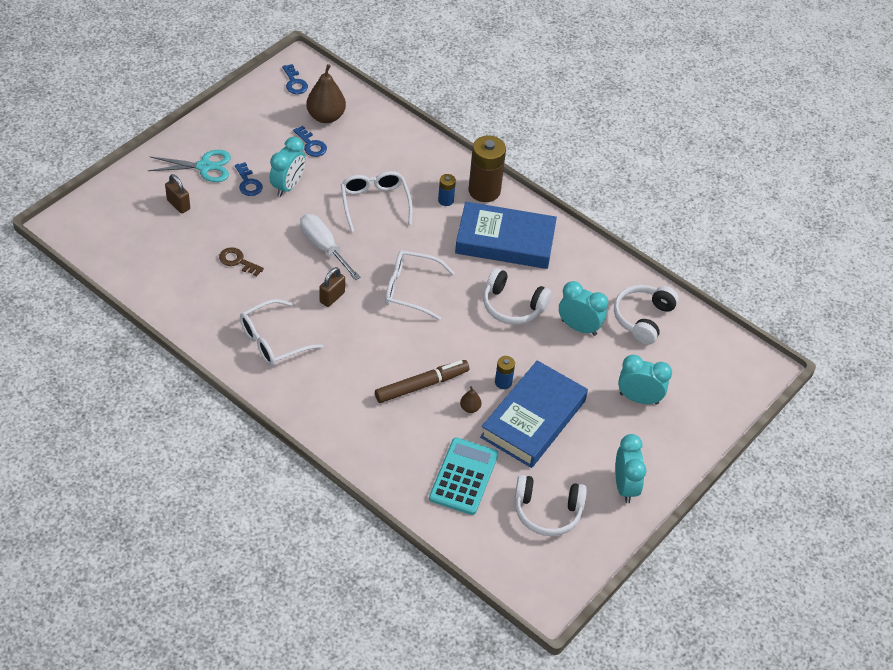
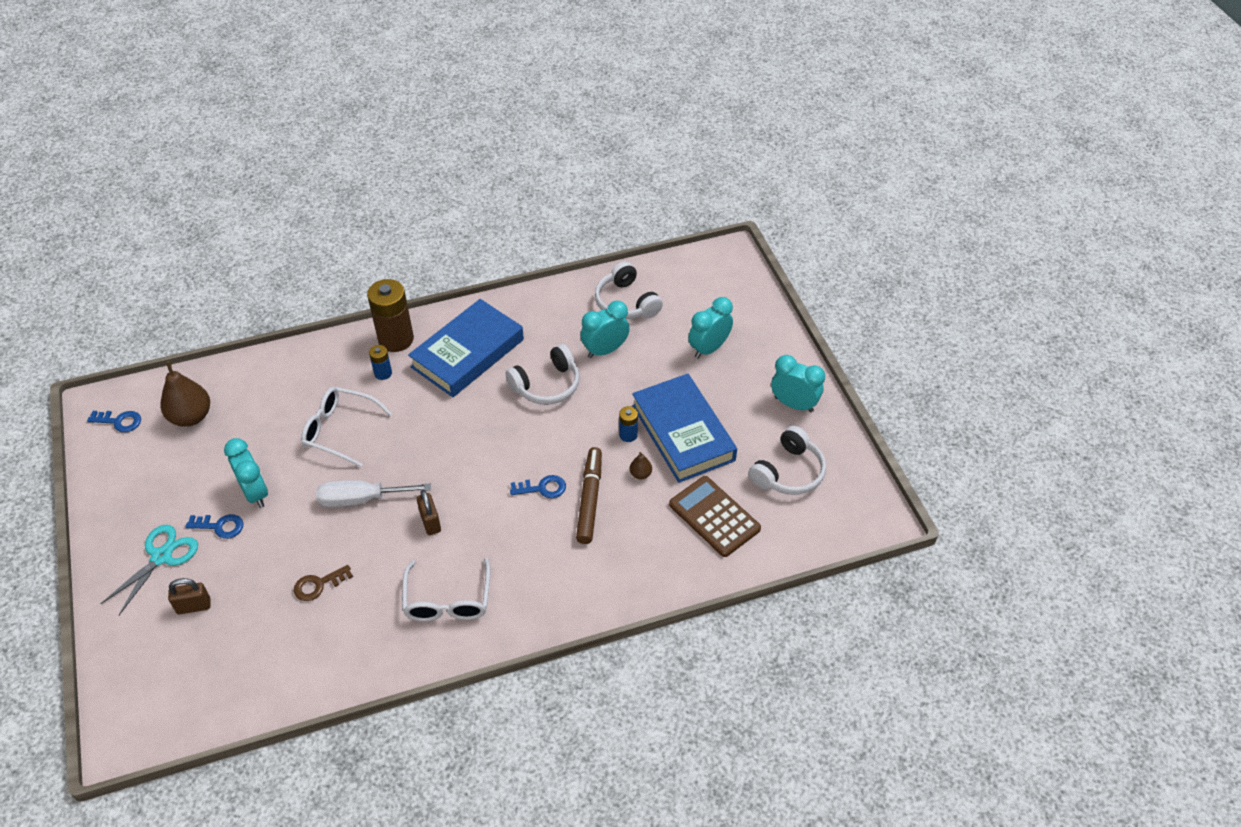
camera: 55 degrees left, 0 degrees up
(311, 145) = (217, 447): blue key -> blue key (542, 488)
(410, 289) = (469, 453): white glasses -> none
(464, 476) = (714, 516): turquoise calculator -> brown calculator

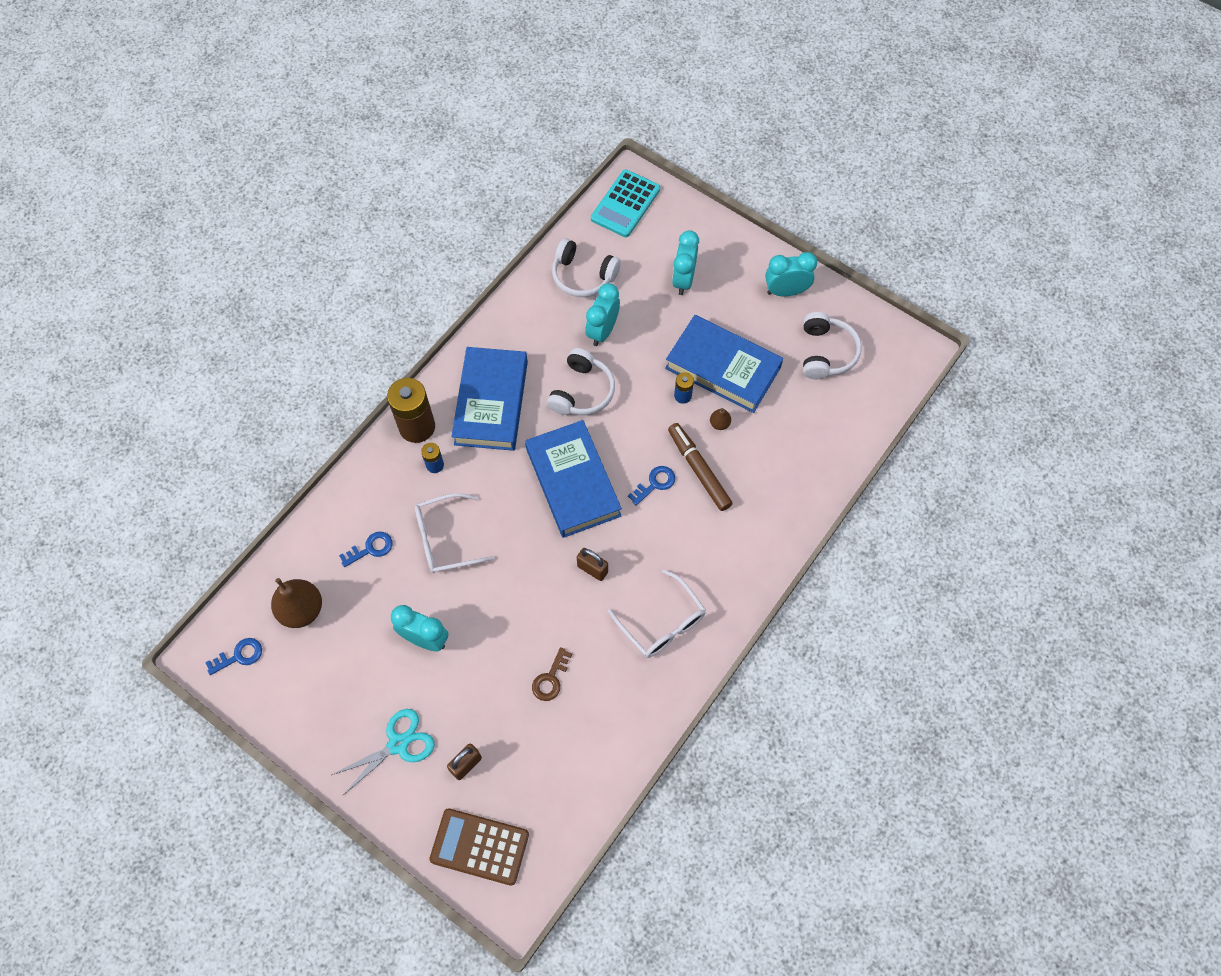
camera: 35 degrees left, 15 degrees up
(161, 557) = (398, 744): turquoise scissors -> turquoise scissors turned 60 degrees clockwise
(220, 526) = (423, 686): blue key -> blue key (371, 548)
(361, 499) = (519, 587): white screwdriver -> none
(476, 447) = (573, 482): none -> blue book
(710, 269) = (625, 204): none -> turquoise calculator
(714, 516) = (801, 424): brown calculator -> brown calculator (479, 846)

